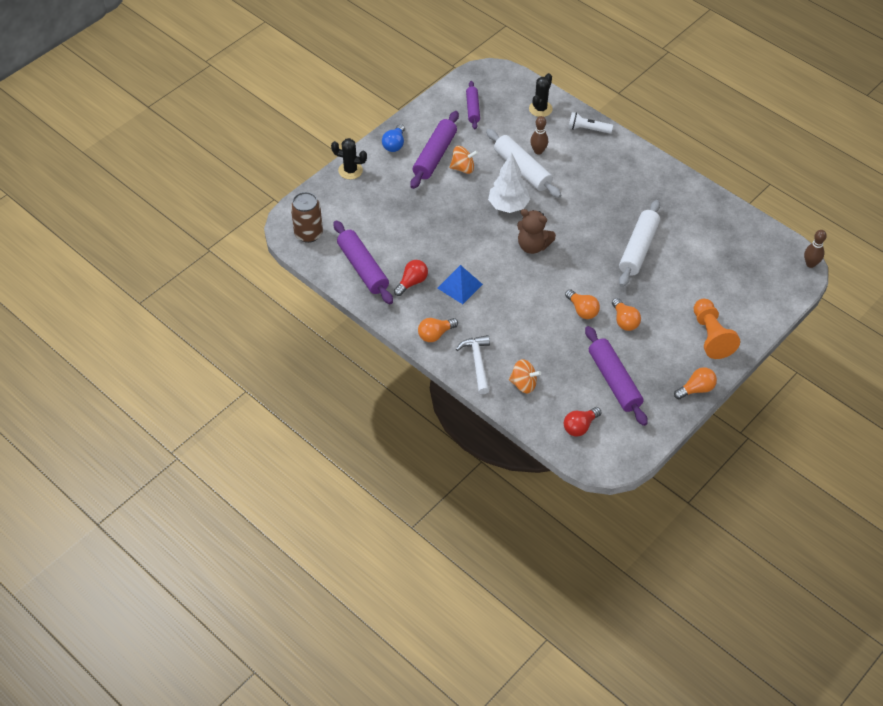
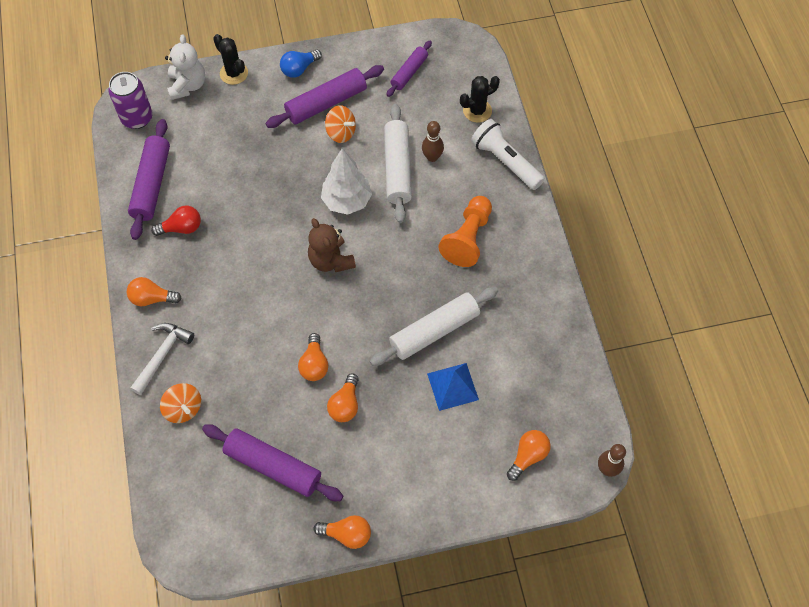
camera: 35 degrees right, 10 degrees up
(308, 234) = (137, 118): brown can -> purple can
(324, 195) = (187, 85): none -> white teddy bear
(460, 286) = (222, 260): blue pyramid -> blue pyramid (453, 386)
(580, 426) = (193, 494): red light bulb -> none
(587, 129) = (505, 161): white flashlight -> white flashlight, size x1.50
(614, 381) = (273, 466): purple rolling pin -> purple rolling pin turned 75 degrees counterclockwise
(711, 336) = (418, 483): orange pawn -> orange pawn (467, 238)
(760, 284) = (528, 456): none -> orange light bulb

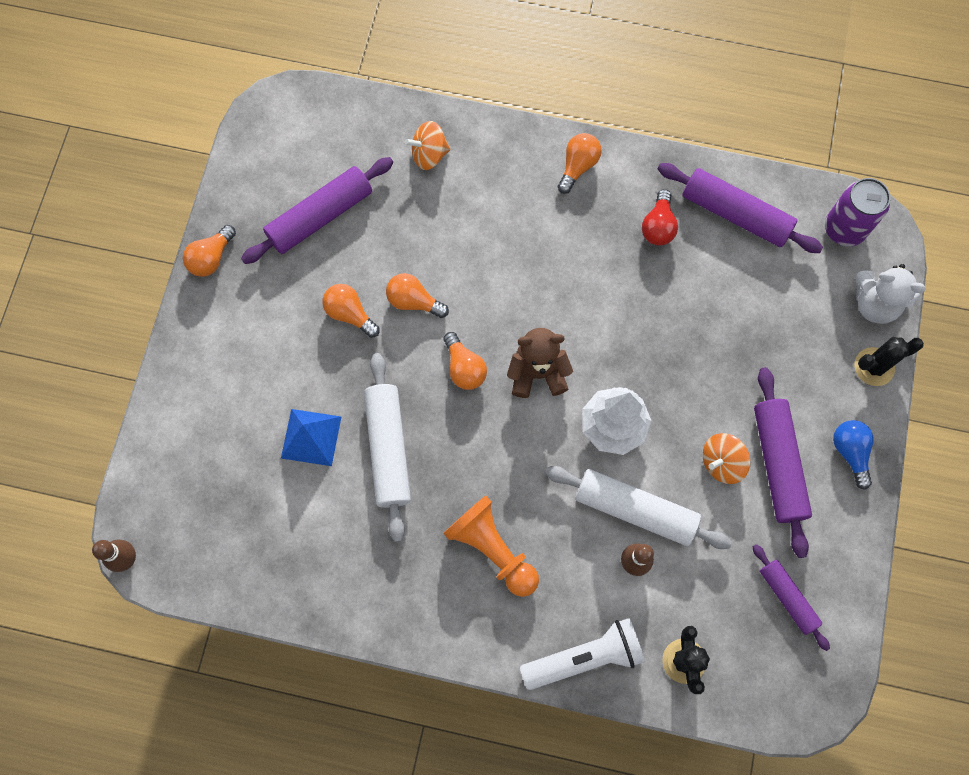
camera: 115 degrees right, 10 degrees up
(162, 355) = (502, 154): white hammer -> none
(528, 456) = (189, 479): orange light bulb -> orange light bulb (464, 368)

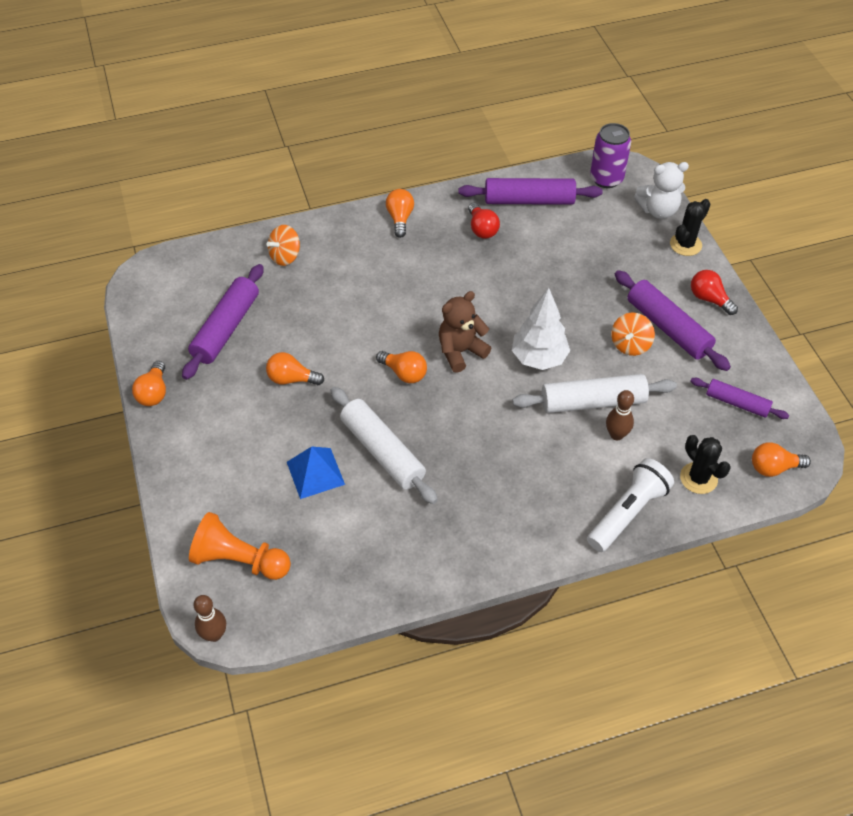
camera: 30 degrees left, 20 degrees down
(413, 301) = (336, 349): orange light bulb -> orange light bulb (773, 467)
(492, 549) = (508, 477): orange pawn -> orange pawn (239, 560)
(850, 452) = (709, 299): blue light bulb -> red light bulb

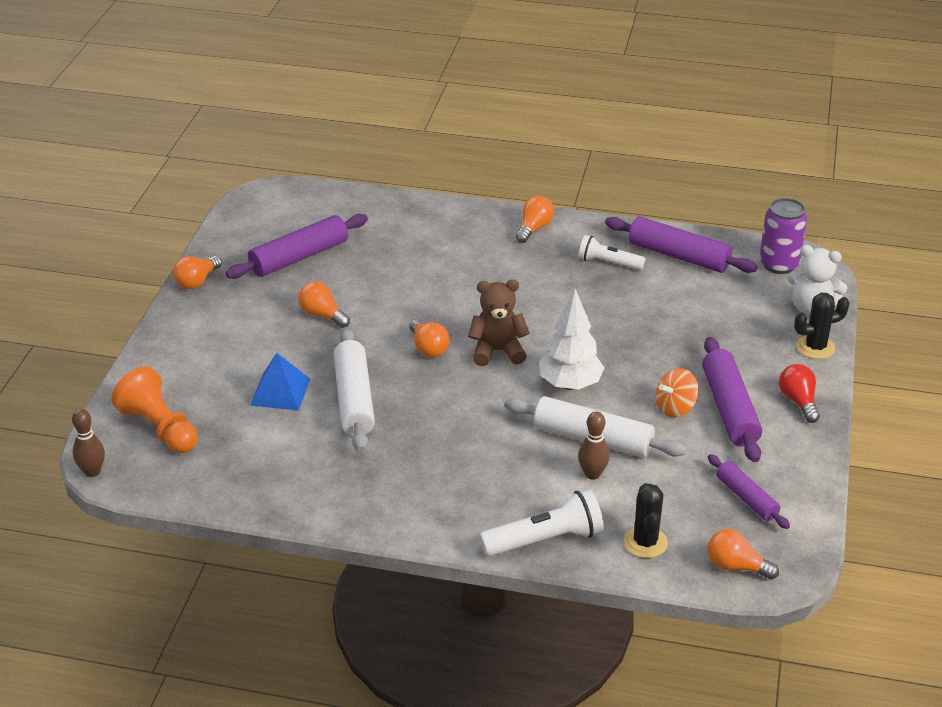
camera: 30 degrees right, 15 degrees down
(285, 256) = (400, 222): orange spinning top -> none
(482, 229) = (608, 263): red light bulb -> white flashlight

